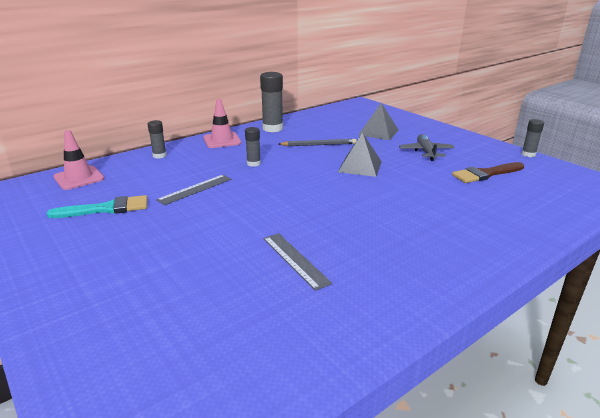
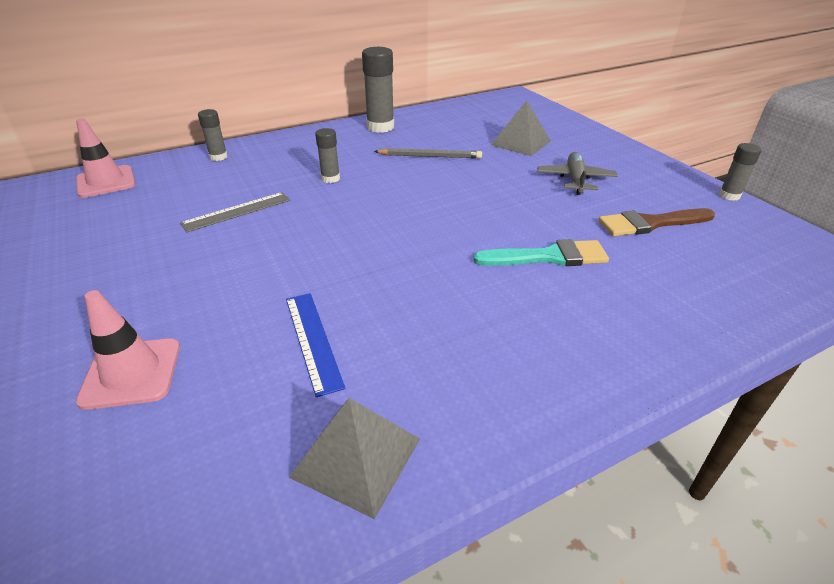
camera: 10 degrees right, 10 degrees up
(106, 209) = (113, 231): turquoise brush -> turquoise brush (548, 257)
(222, 140) = (307, 140): pink traffic cone -> pink traffic cone (131, 373)
(295, 260) = (313, 340): grey ruler -> blue ruler
(360, 166) = (471, 195): grey pyramid -> grey pyramid (356, 457)

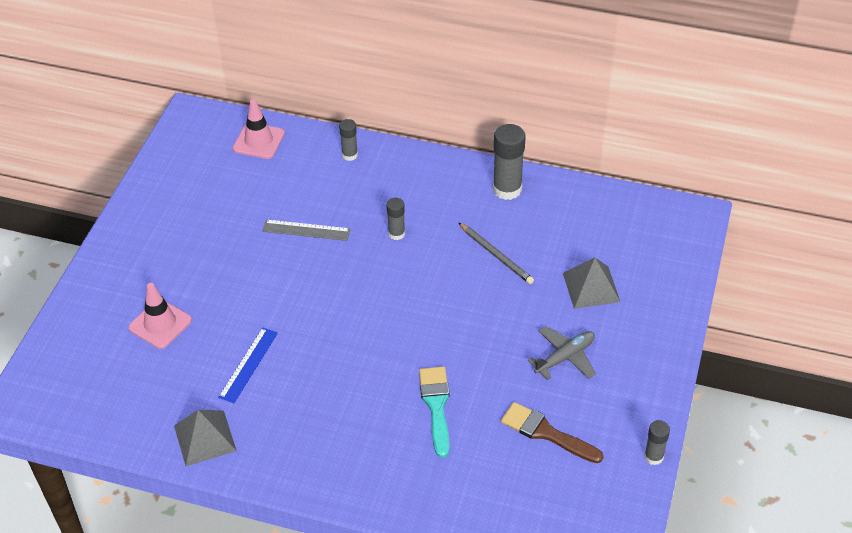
camera: 45 degrees right, 10 degrees up
(548, 257) = (436, 406): turquoise brush -> turquoise brush turned 135 degrees counterclockwise

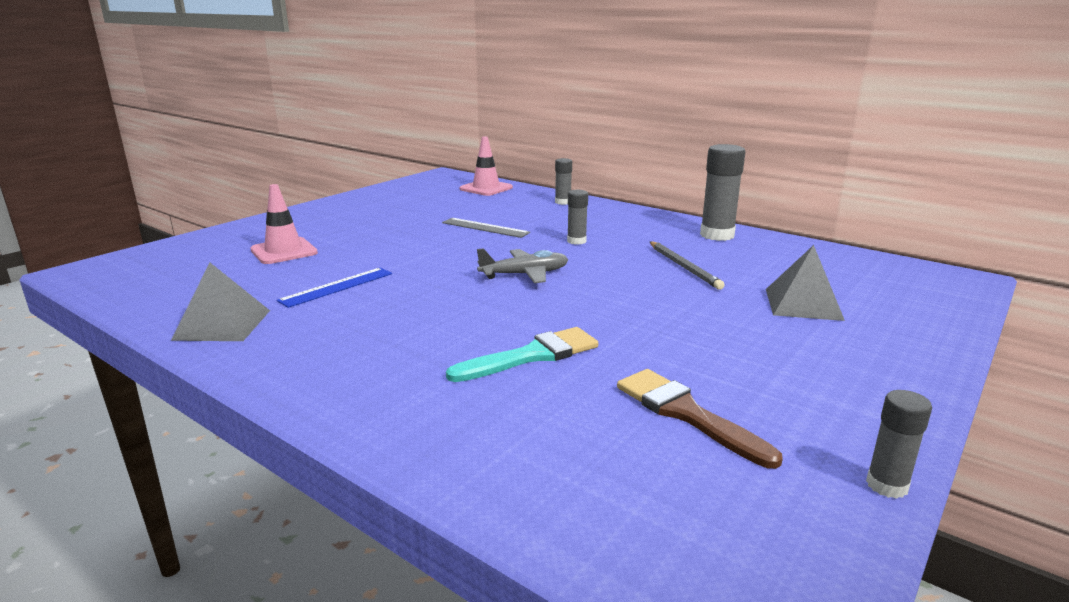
camera: 20 degrees right, 25 degrees down
(436, 406) = (532, 356): turquoise brush -> turquoise brush turned 45 degrees clockwise
(565, 357) = (746, 350): grey plane -> grey plane (525, 274)

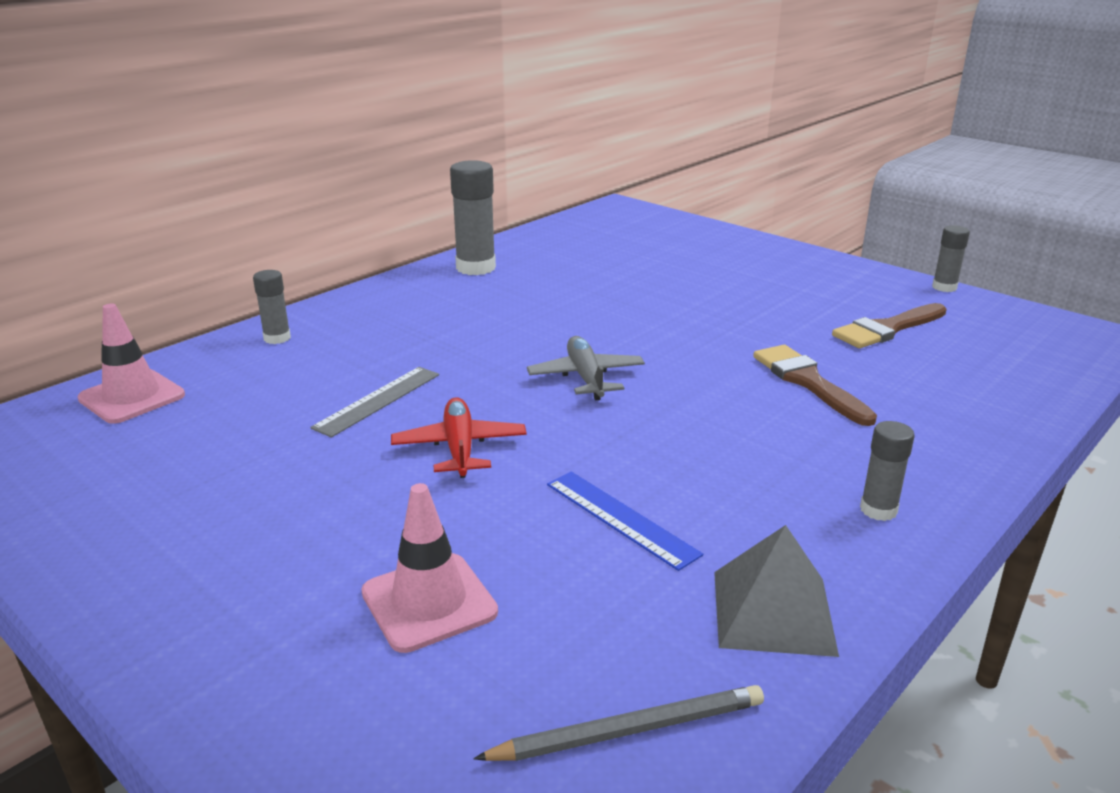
camera: 85 degrees left, 5 degrees up
(427, 248) = (459, 448): none -> red plane
(532, 356) = (808, 382): turquoise brush -> brown brush
(576, 241) = (468, 340): grey glue stick -> grey glue stick (878, 510)
(684, 267) = (575, 294): grey pencil -> grey pencil (629, 730)
(803, 304) = (674, 263): grey pyramid -> none

